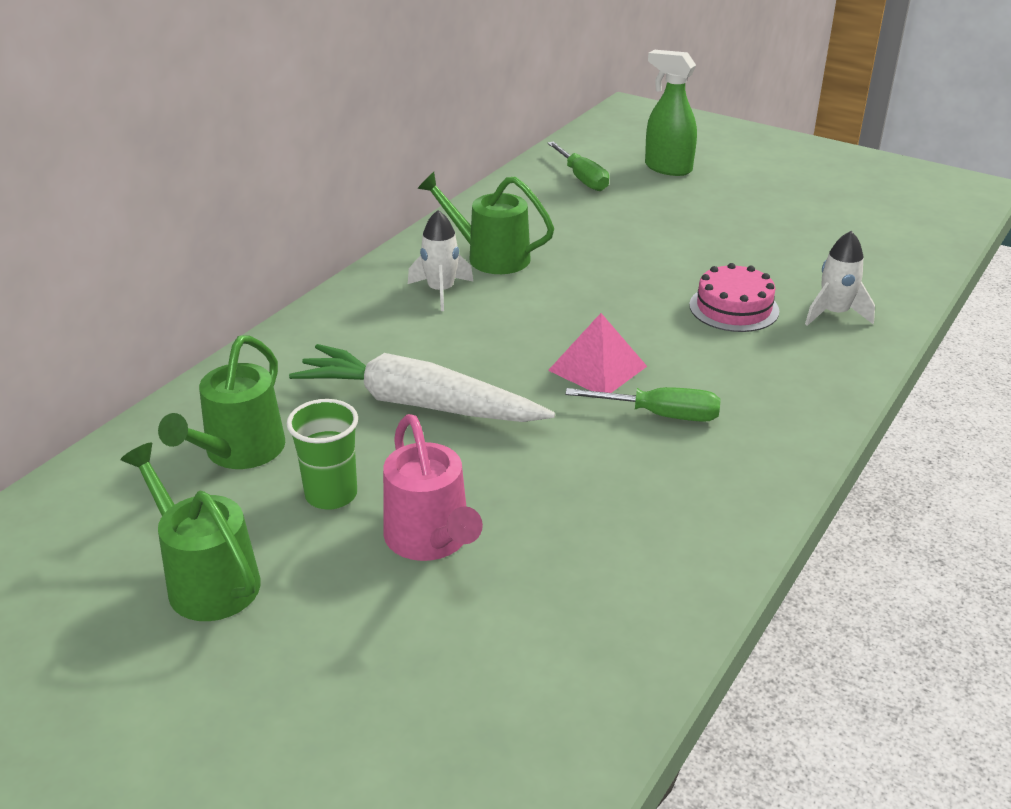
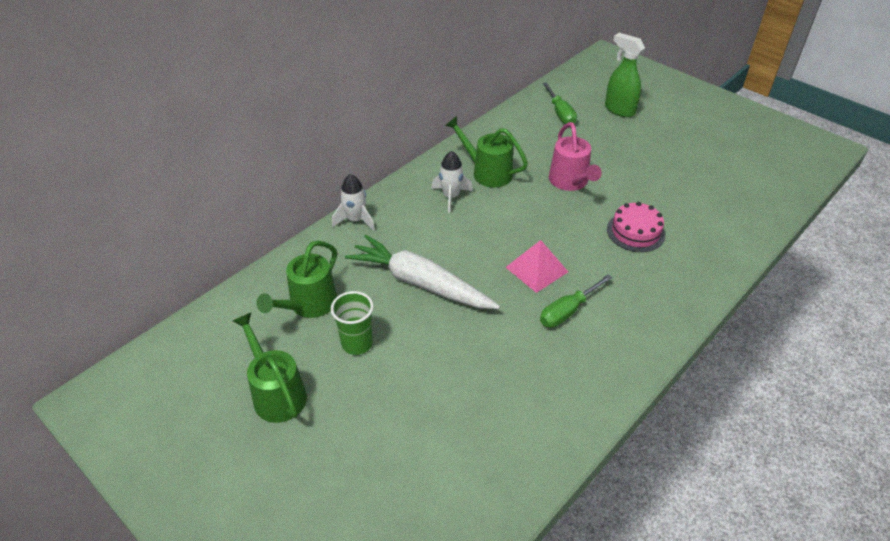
camera: 10 degrees right, 10 degrees up
(431, 540) = (409, 385): pink watering can -> pink watering can (570, 182)
(660, 415) = (568, 311): green screwdriver -> green screwdriver turned 120 degrees clockwise
(834, 314) = (701, 244): white rocket -> white rocket (355, 220)

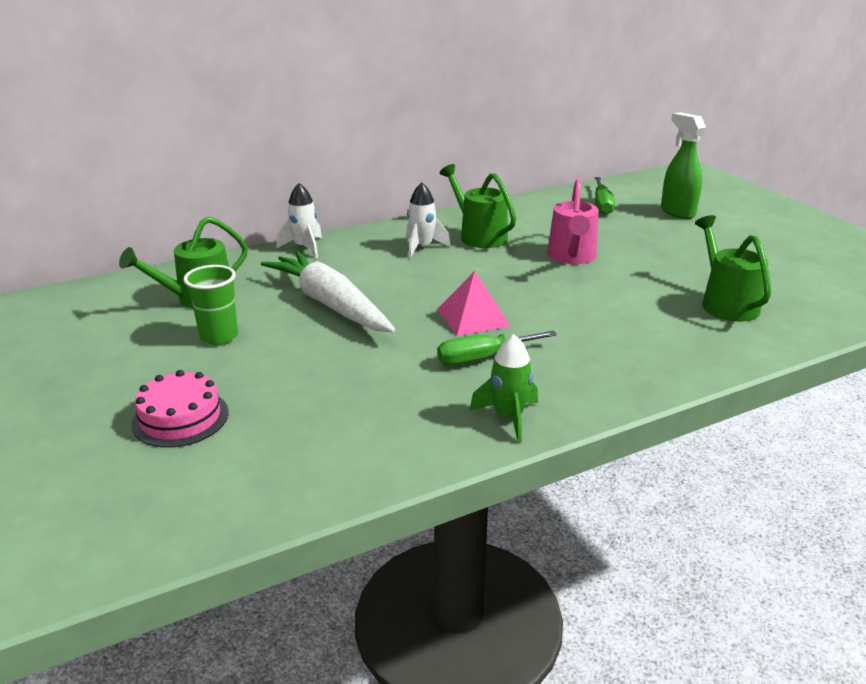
camera: 20 degrees right, 15 degrees down
(276, 393) = (101, 356): green watering can -> green watering can (725, 303)
(617, 365) = (508, 417): none -> green rocket
(635, 232) = (623, 309): pink cake -> pink cake (180, 418)

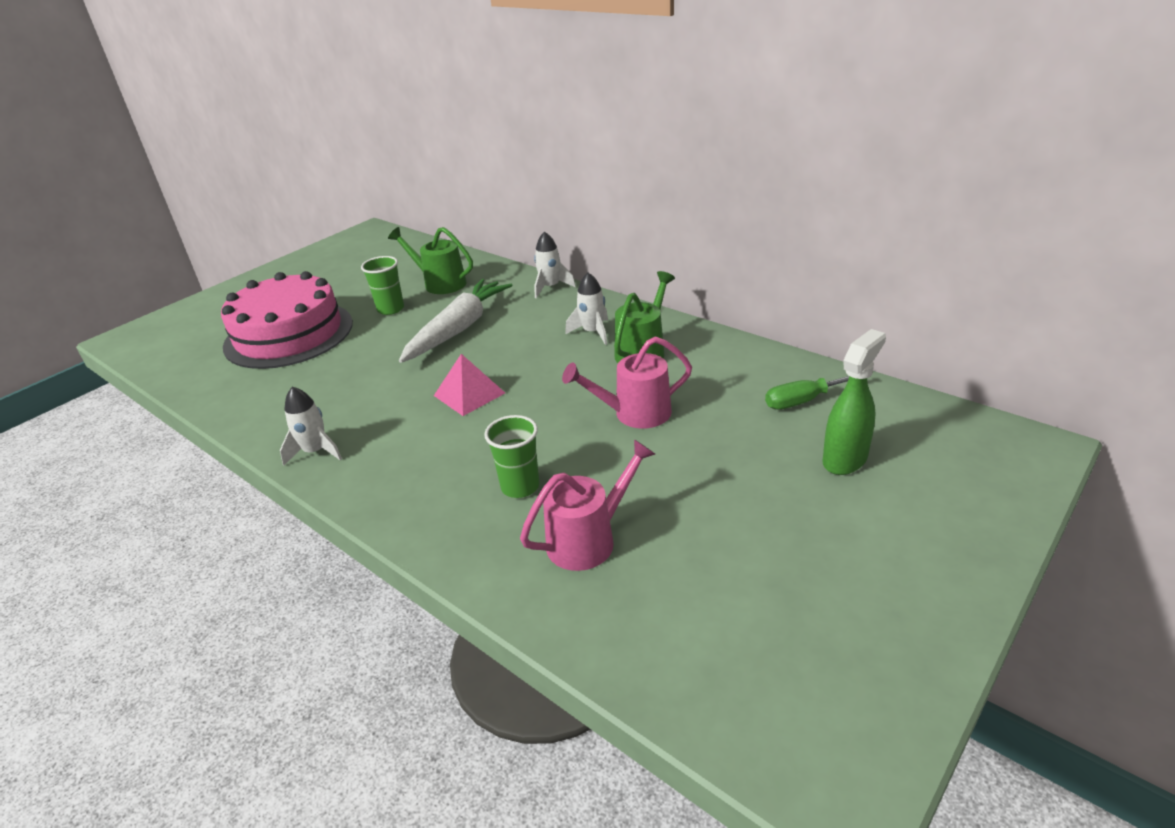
camera: 70 degrees right, 5 degrees up
(180, 418) = (289, 334): pink cake -> pink cake, size x2.08
(483, 358) = (401, 417): green screwdriver -> none
(508, 417) = (316, 451): green rocket -> white rocket
(644, 317) = (520, 486): none -> green cup
(725, 303) = (589, 539): green watering can -> pink watering can

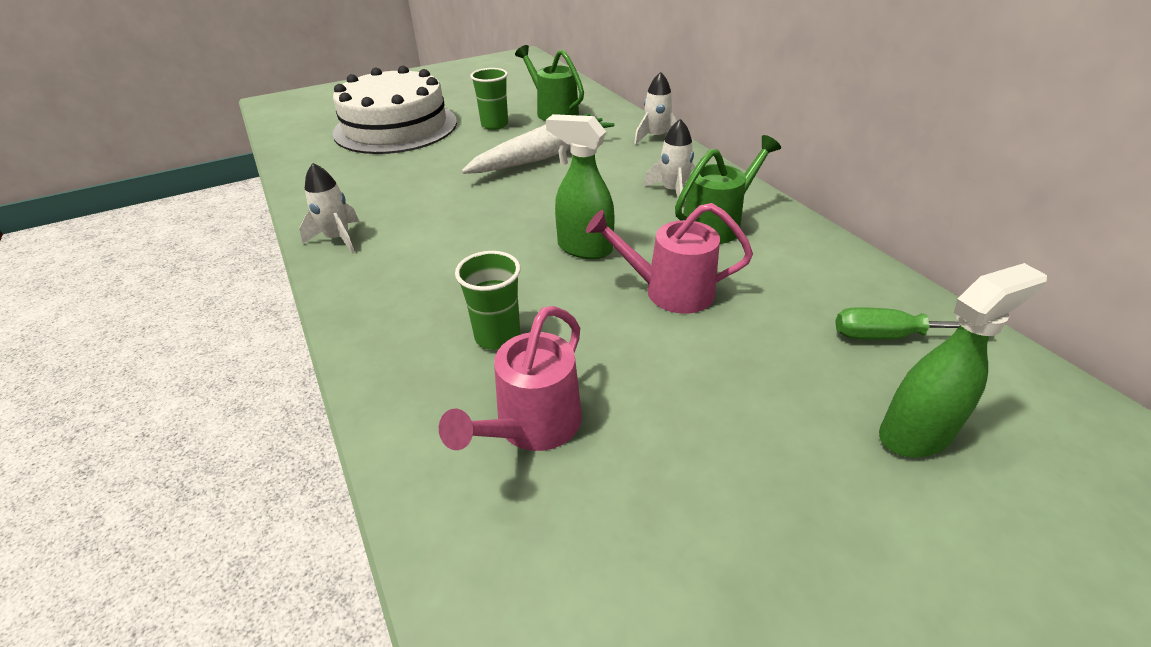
camera: 20 degrees right, 5 degrees up
(289, 334) = (395, 127): pink cake -> white cake
(469, 394) = (511, 222): pink pyramid -> none
(547, 399) = (584, 248): none -> green spray bottle
(589, 539) = (531, 427): pink watering can -> pink watering can turned 135 degrees clockwise

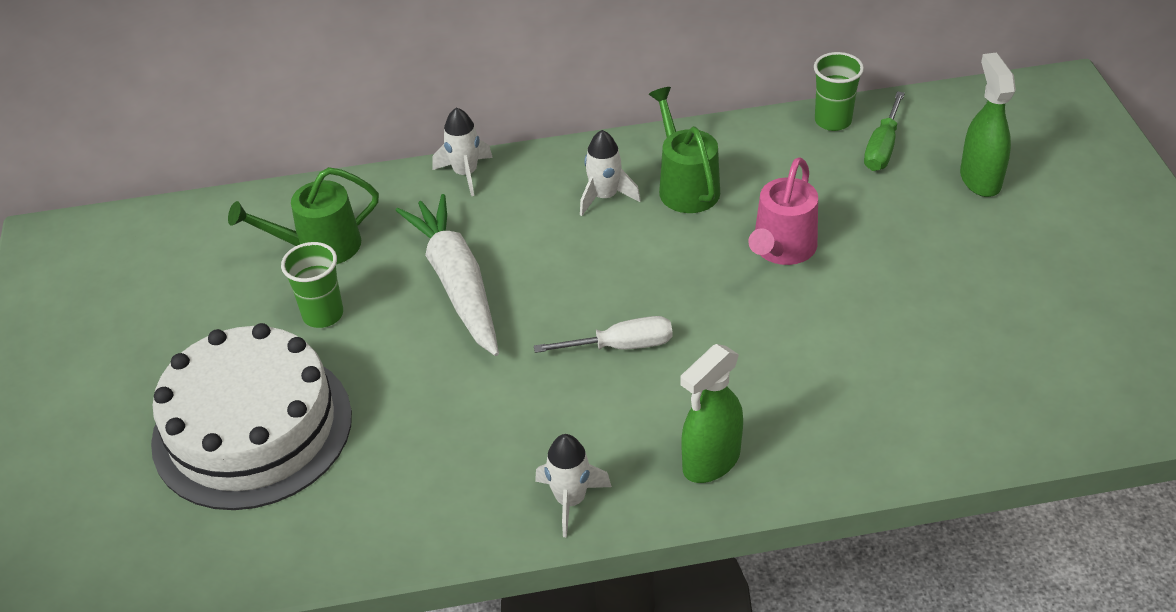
camera: 70 degrees left, 5 degrees up
(497, 336) = (807, 377): green cup -> green cup (833, 121)
(504, 230) = (620, 346): none -> white screwdriver
(531, 427) = (926, 372): pink watering can -> none
(584, 248) = (686, 290): green spray bottle -> green spray bottle (710, 462)

